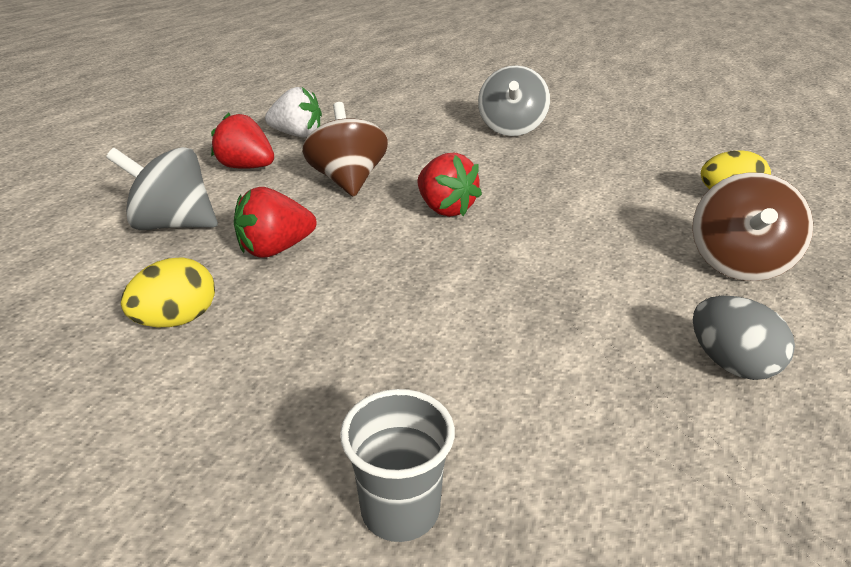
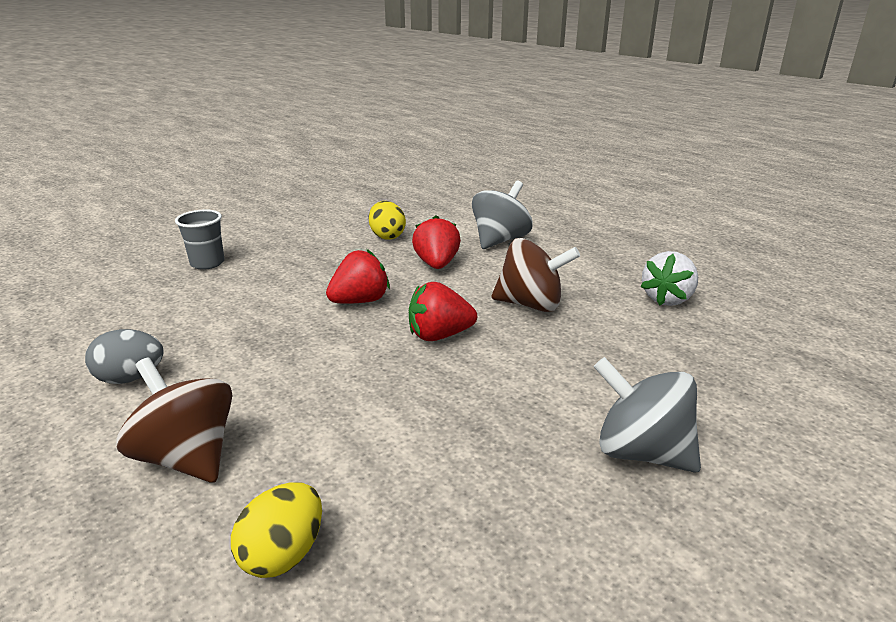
camera: 115 degrees right, 5 degrees down
(247, 167) = (589, 269): red strawberry -> red strawberry (360, 301)

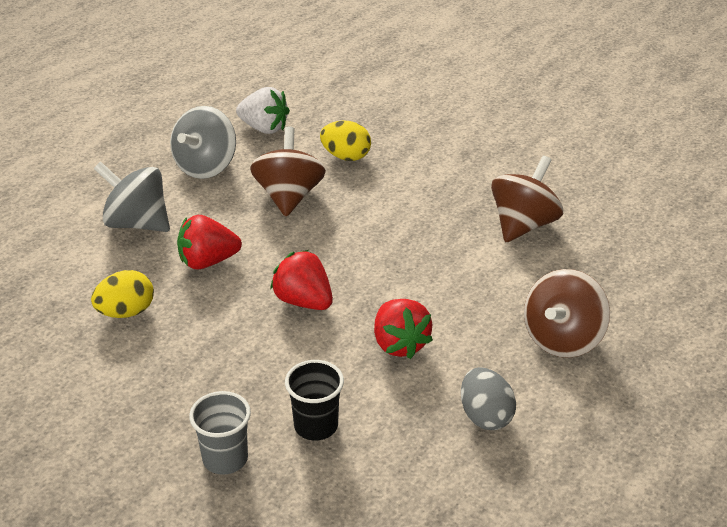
camera: 100 degrees left, 10 degrees up
(205, 296) = (316, 426): none -> black cup
(283, 554) = (616, 270): yellow egg -> yellow egg (346, 156)
(434, 470) = (523, 225): none -> brown spinning top
(439, 335) = (357, 242): red strawberry -> red strawberry (399, 344)
(641, 452) = (471, 150): grey spinning top -> grey spinning top (206, 167)

